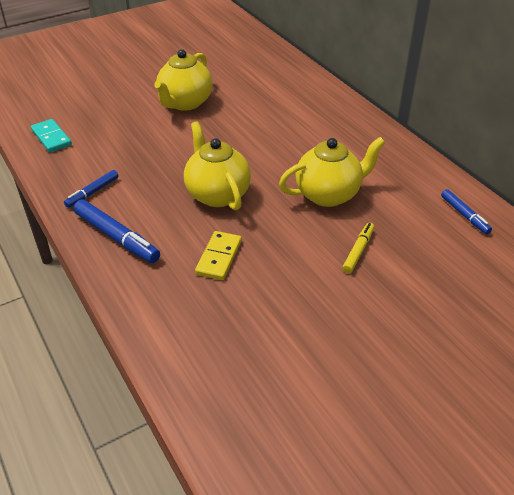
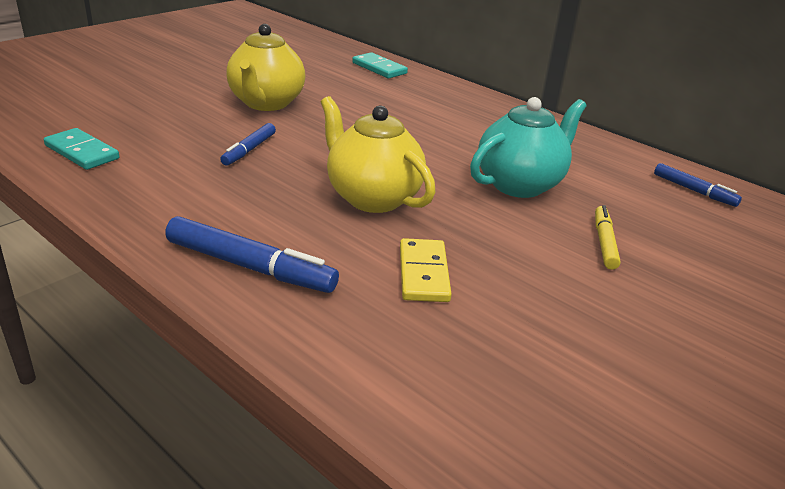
camera: 20 degrees left, 10 degrees down
(92, 192) = (181, 213): blue marker -> blue marker (249, 150)
(286, 72) = (379, 68): none -> turquoise domino
(329, 194) = (520, 184): yellow teapot -> turquoise teapot

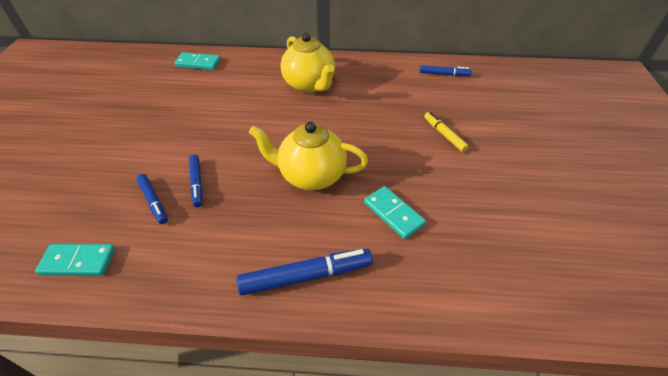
camera: 35 degrees left, 15 degrees up
(193, 144) = (153, 201): none -> blue marker
(266, 103) = (160, 135): yellow teapot -> yellow teapot (309, 85)
(424, 273) = (393, 213): yellow domino -> turquoise domino
(520, 184) = (370, 117): turquoise teapot -> none

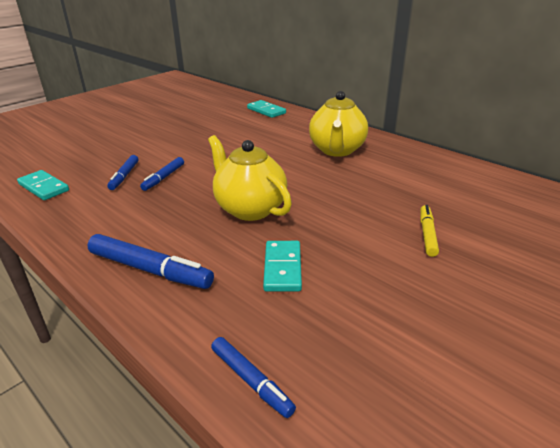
camera: 40 degrees right, 15 degrees down
(444, 74) = (500, 188): blue marker -> blue marker (251, 380)

